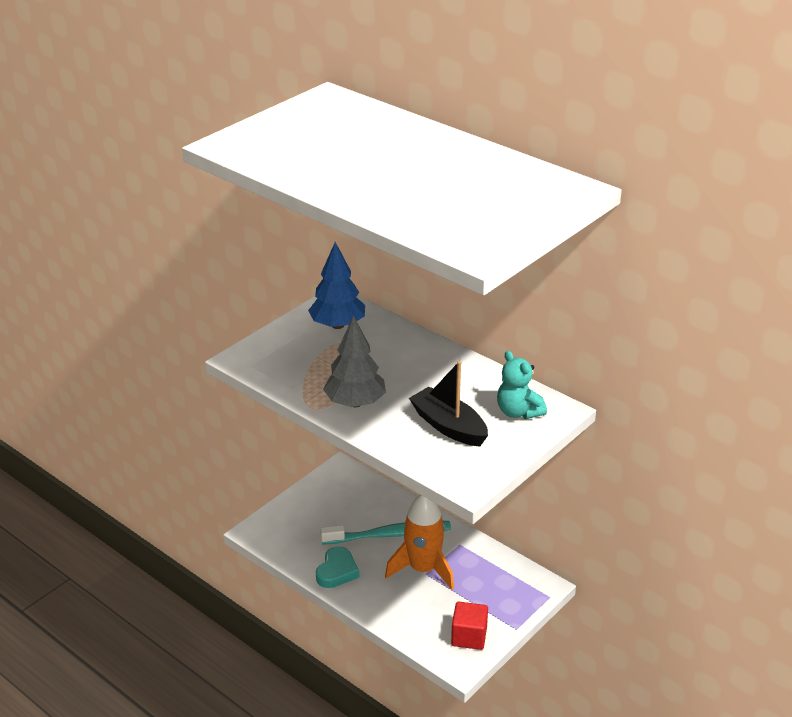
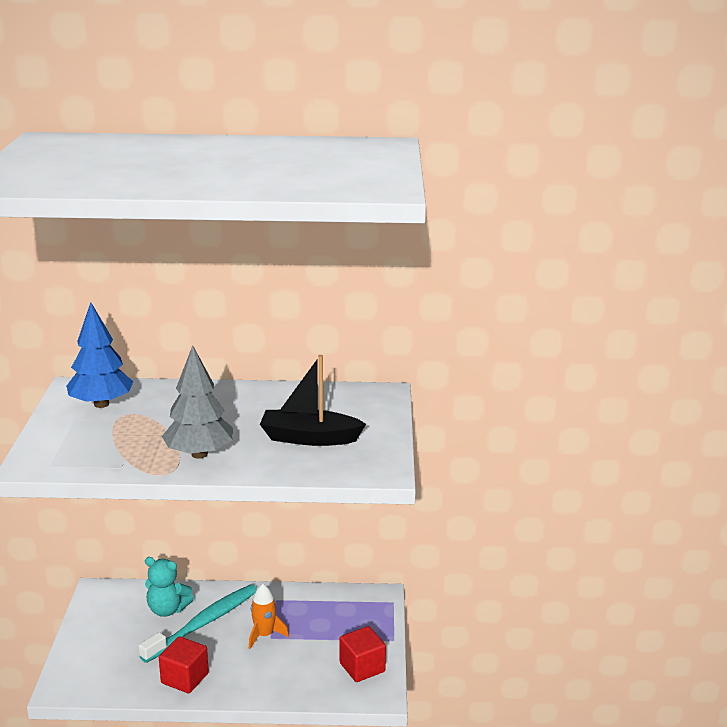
camera: 40 degrees left, 10 degrees down
(337, 571) = (185, 678): turquoise heart -> red cube
(423, 569) = (264, 635): orange rocket -> orange rocket, size x0.56
(518, 412) = (353, 406): turquoise teddy bear -> turquoise teddy bear (167, 609)

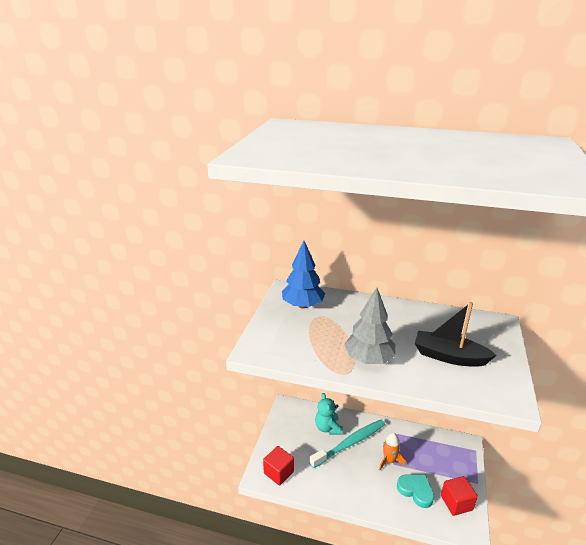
camera: 15 degrees right, 5 degrees up
(167, 609) = (328, 428): turquoise teddy bear -> turquoise teddy bear turned 45 degrees clockwise
(185, 678) = (336, 486): red cube -> red cube (278, 472)
(304, 664) = (416, 491): none -> turquoise heart

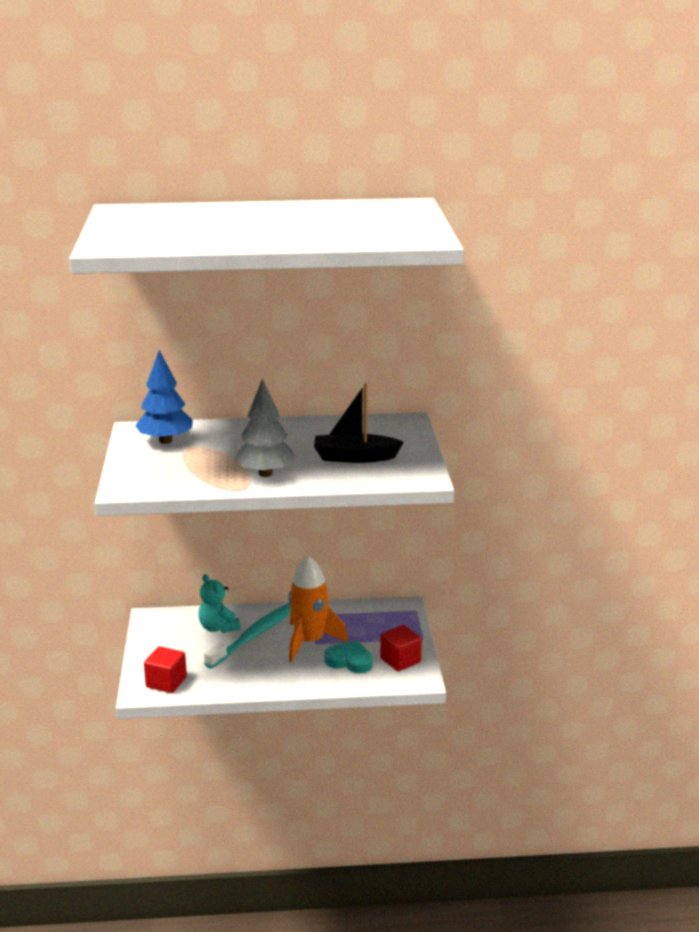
camera: 20 degrees left, 5 degrees down
(389, 461) = (309, 642): orange rocket -> orange rocket, size x1.78

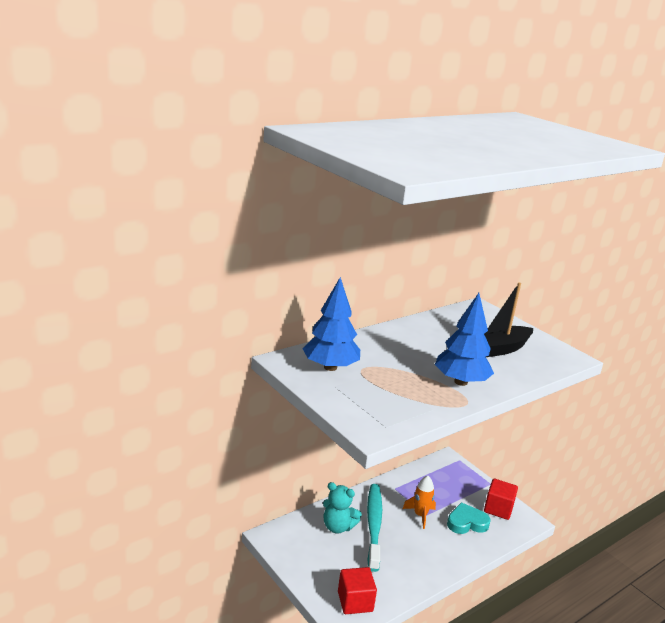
camera: 35 degrees left, 0 degrees up
(265, 473) = (460, 382): grey tree -> blue tree
(309, 642) = (420, 515): orange rocket -> orange rocket, size x0.56

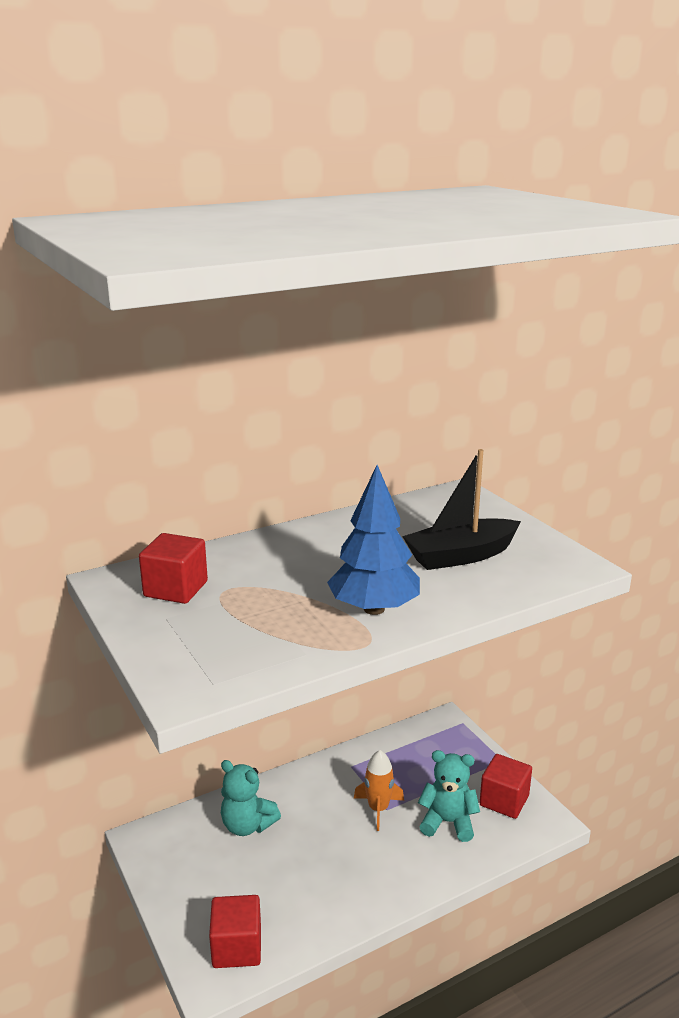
camera: 10 degrees right, 0 degrees up
(330, 367) = (176, 589): blue tree -> red cube
(373, 525) = (302, 824): turquoise toothbrush -> none
(466, 522) = (448, 822): turquoise heart -> turquoise teddy bear

